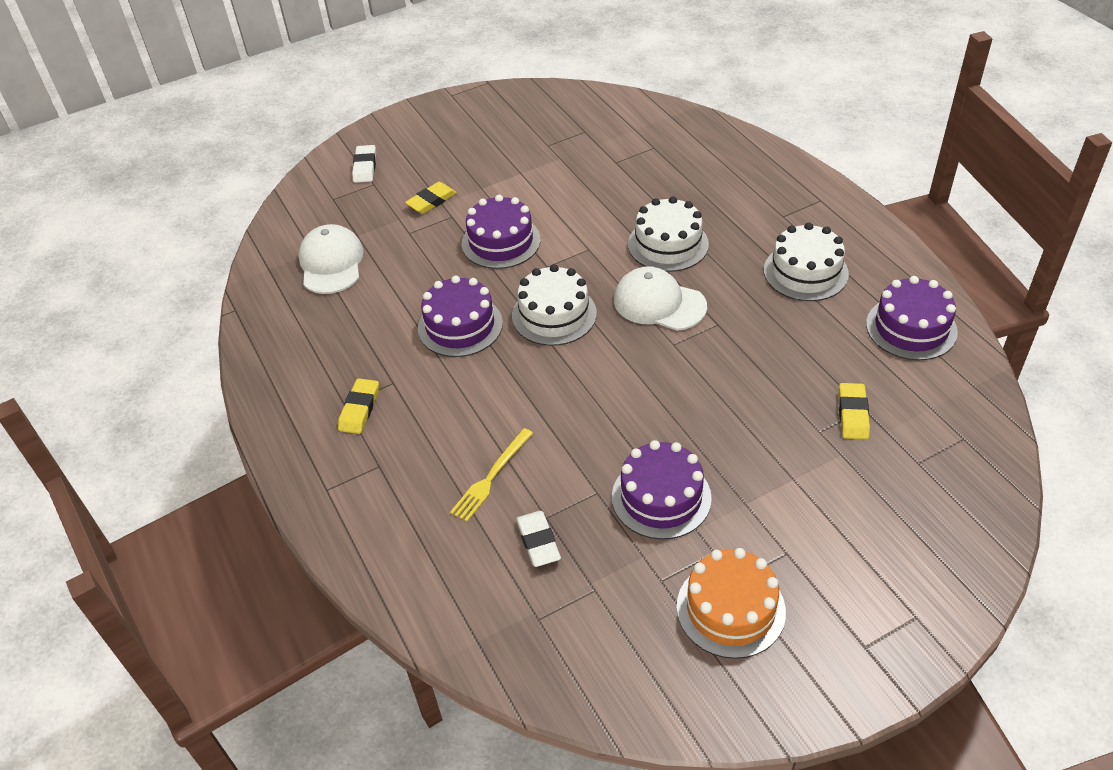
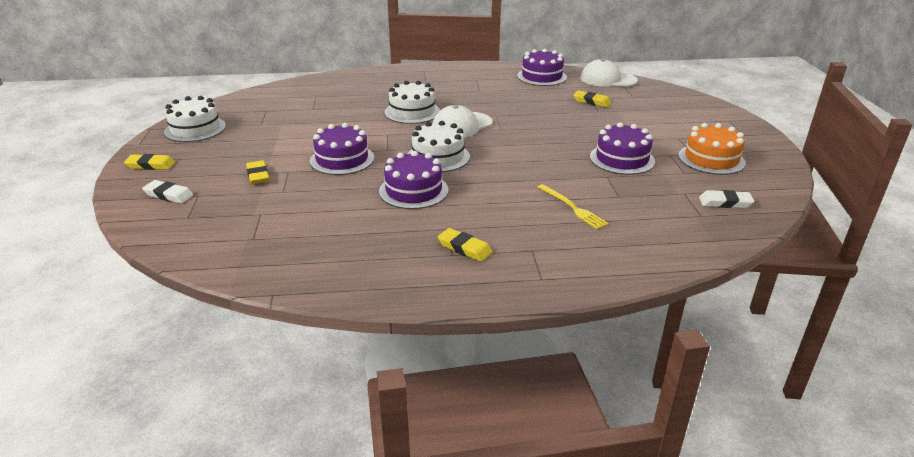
camera: 70 degrees left, 15 degrees down
(331, 263) = (273, 232): white cap -> white cap (607, 79)
(413, 126) = (150, 165): none -> yellow eraser
(538, 541) = (638, 202): white eraser -> white eraser (725, 202)
(805, 272) = (477, 87): white cake -> white cake (195, 129)

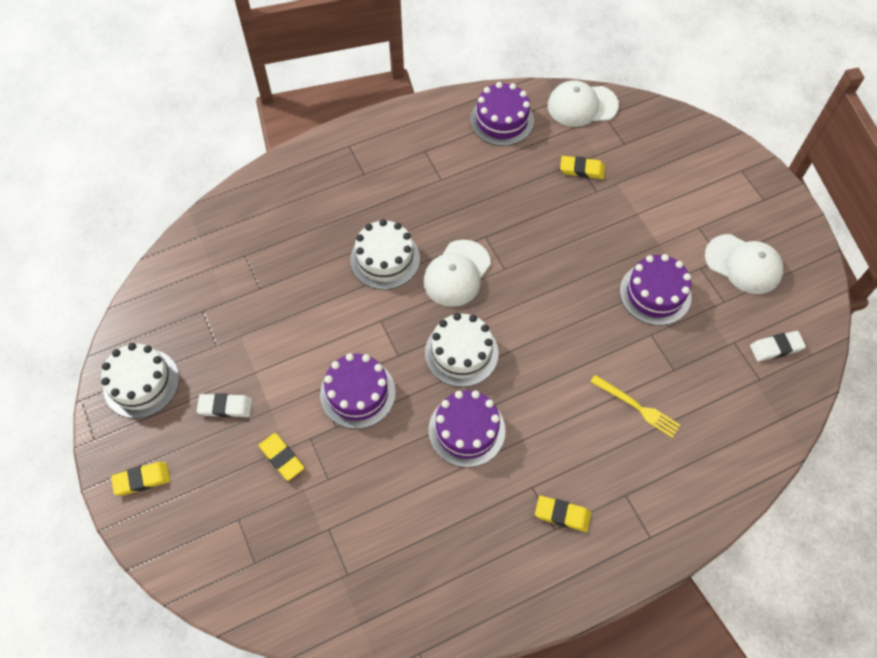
camera: 20 degrees left, 30 degrees up
(168, 195) = (205, 530): white eraser -> white eraser (225, 407)
(711, 159) = (743, 264): orange cake -> white cap

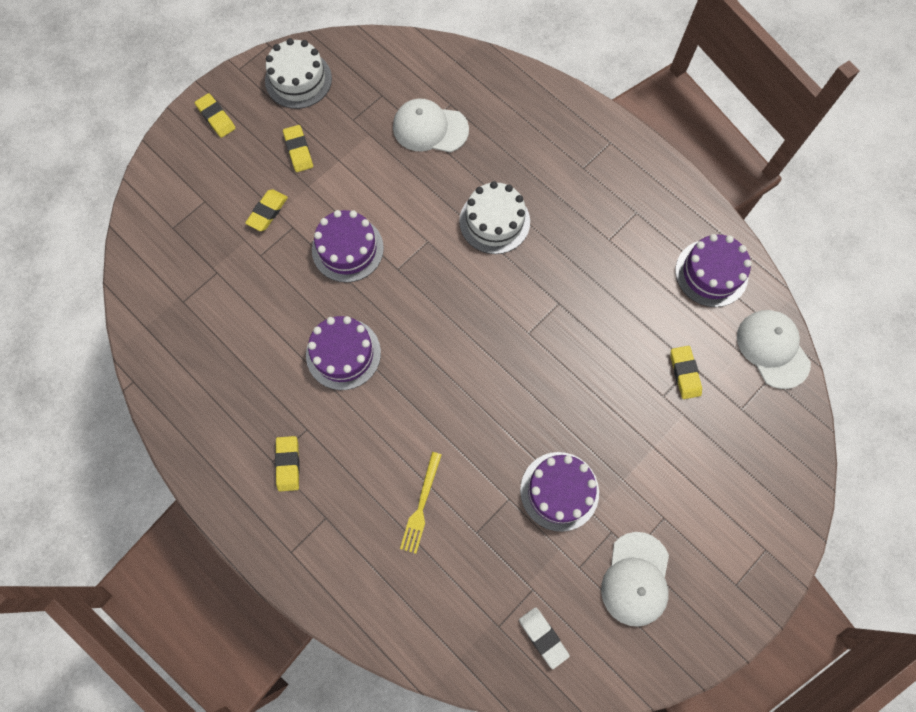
camera: 70 degrees right, 10 degrees up
(225, 407) = (298, 150): white eraser -> yellow eraser
(457, 273) = (504, 290): white cap -> white cap (430, 128)
(461, 353) = (420, 323): white cake -> none

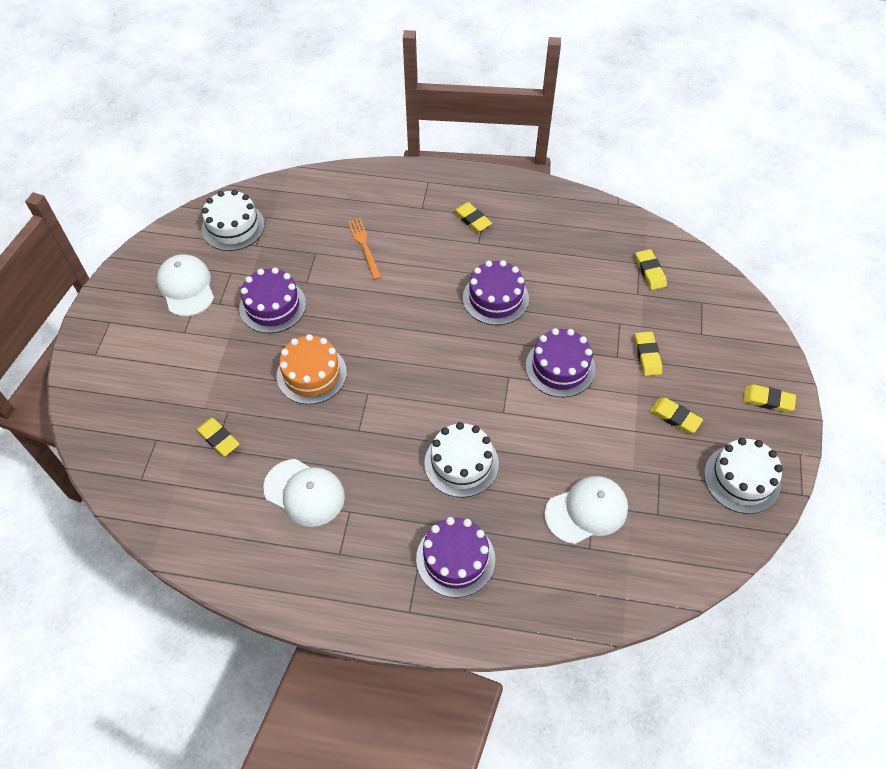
camera: 145 degrees right, 15 degrees down
(183, 286) = (650, 272): none -> yellow eraser
(421, 505) = (364, 246): yellow fork -> orange fork
(543, 637) = (233, 226): white eraser -> white cake
(566, 385) = (311, 374): none -> orange cake
(711, 273) = (236, 539): purple cake -> purple cake (455, 559)
(772, 349) = (148, 504): white cap -> white cap (304, 493)

